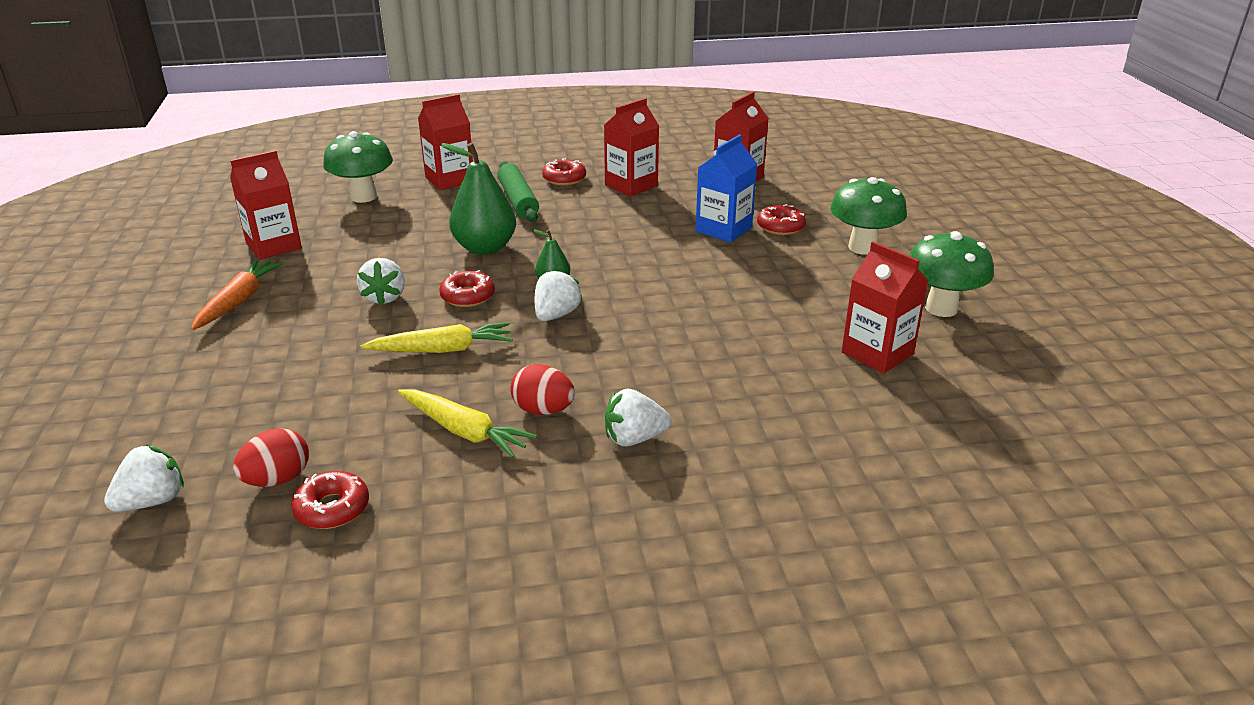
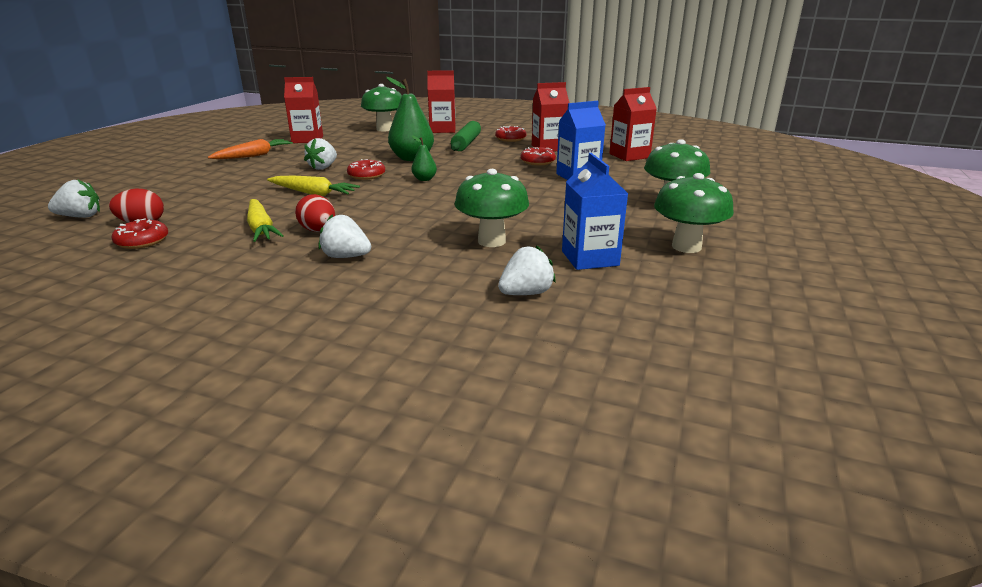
camera: 30 degrees right, 5 degrees down
(556, 315) = (401, 193): white strawberry -> white strawberry (526, 293)
(757, 361) = (491, 241): none -> green mushroom
(780, 227) = (622, 182): red donut -> red donut (537, 162)
(877, 353) = (590, 258): red carton -> blue carton

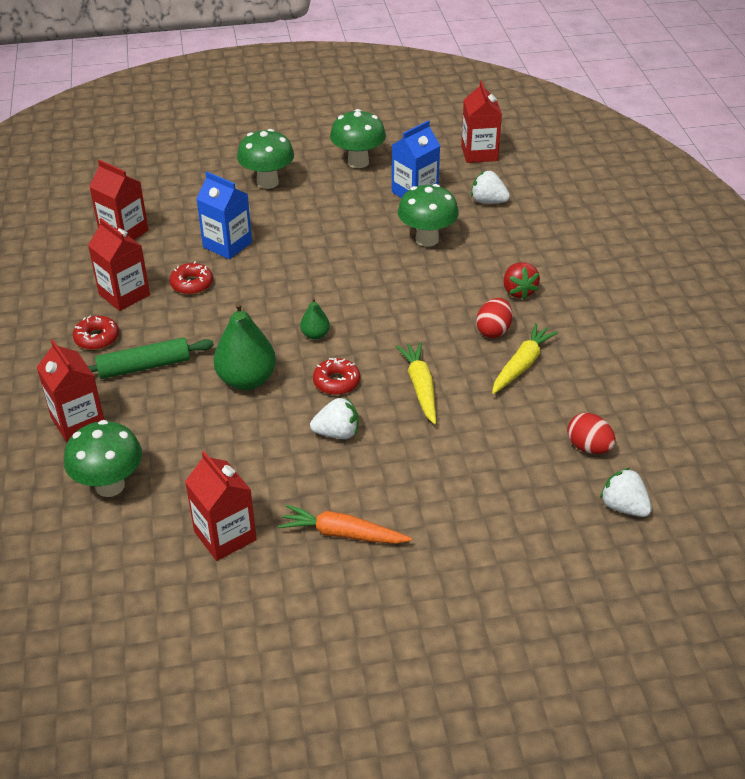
camera: 120 degrees left, 15 degrees up
(142, 241) = (611, 415): red donut -> none
(346, 257) = (518, 291): white strawberry -> red strawberry
(658, 327) = (479, 153): none -> red carton

